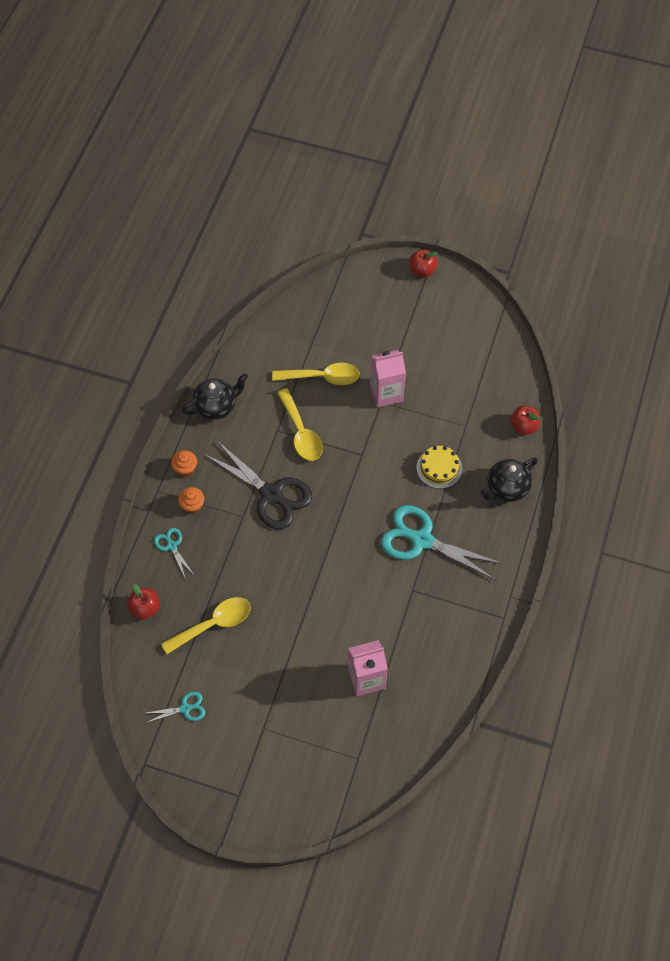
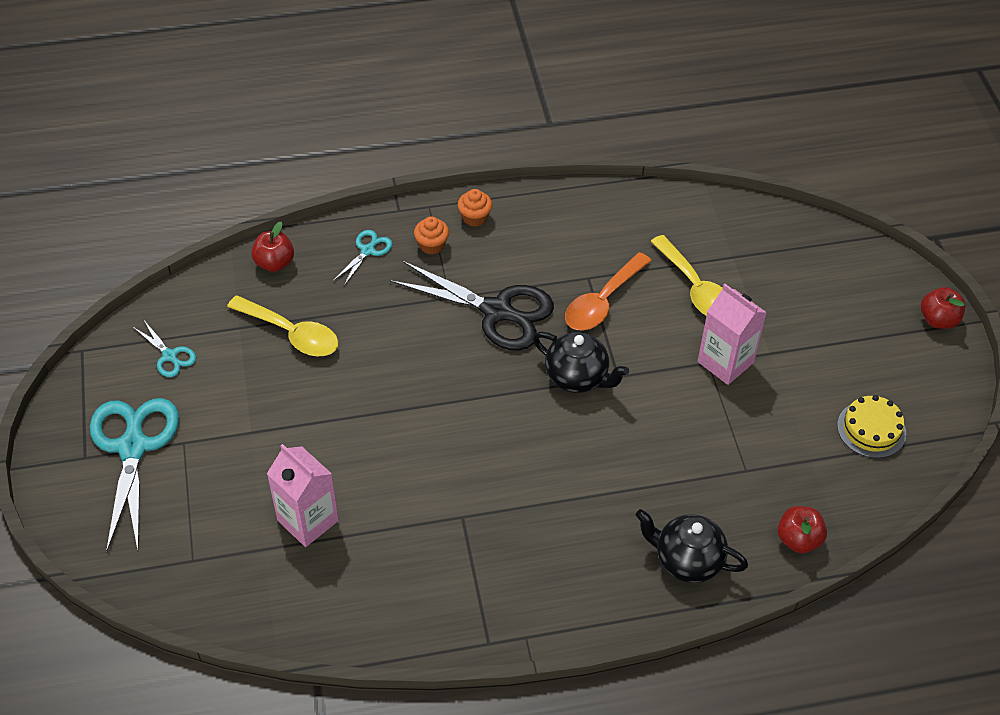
camera: 60 degrees right, 10 degrees down
(216, 406) = (576, 208): black teapot -> black teapot (577, 377)
(271, 494) = (497, 311): black scissors -> black scissors turned 75 degrees counterclockwise
(301, 432) = (602, 302): yellow spoon -> orange spoon
(421, 540) = (541, 494): turquoise scissors -> turquoise scissors (133, 447)
(439, 468) = (660, 468): yellow cake -> yellow cake (871, 429)

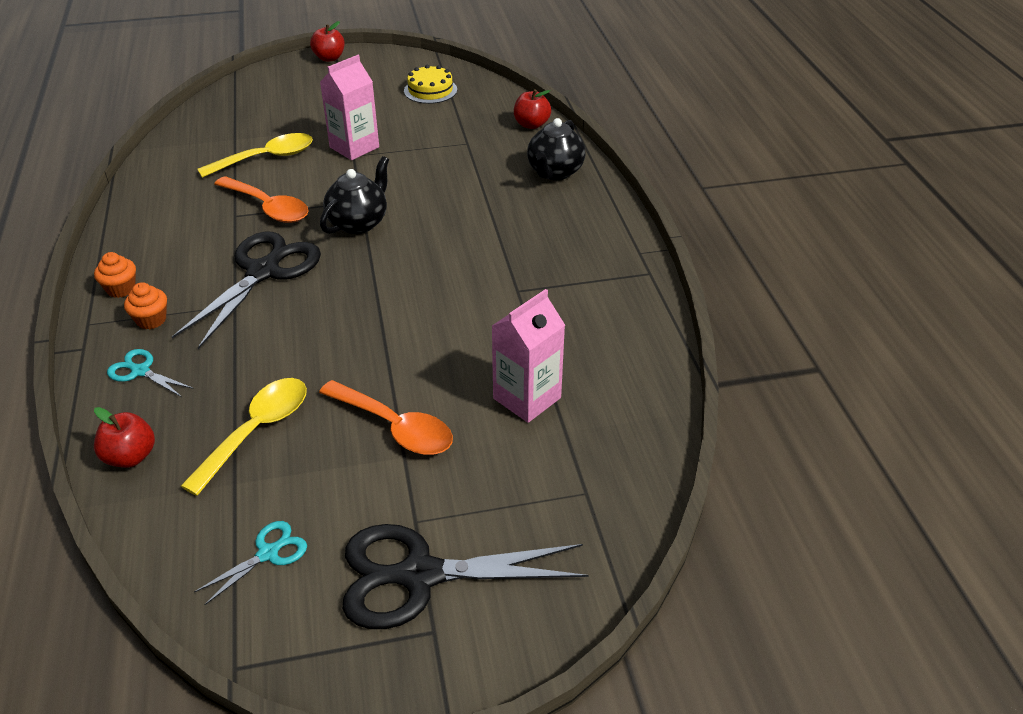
camera: 90 degrees left, 10 degrees down
(133, 447) = (419, 575): turquoise scissors -> black scissors
(284, 424) = (395, 427): none -> orange spoon

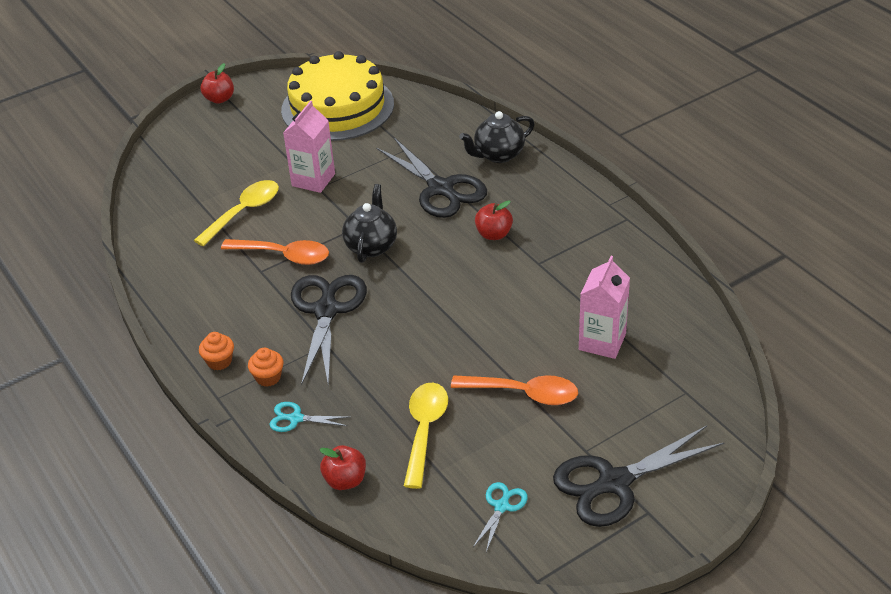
camera: 20 degrees left, 0 degrees up
(430, 90) = (337, 107): yellow cake -> yellow cake, size x2.25
(471, 188) = (441, 189): none -> black scissors
(531, 124) = (449, 116): red apple -> red apple (494, 234)
(554, 172) = (498, 155): black teapot -> black teapot turned 60 degrees clockwise

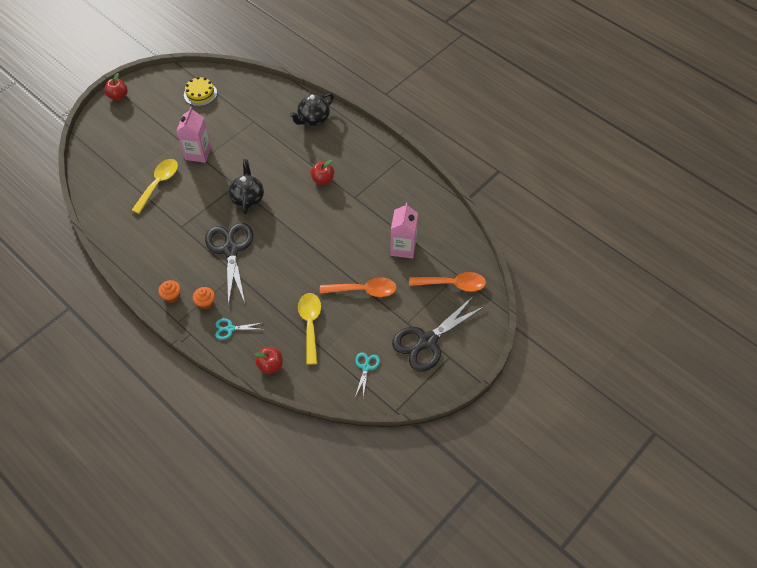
camera: 15 degrees left, 15 degrees up
(284, 255) = (193, 213): orange spoon -> orange spoon (453, 284)
(337, 107) = (200, 93): yellow cake -> yellow cake, size x0.44
(441, 189) = (282, 150): black scissors -> none

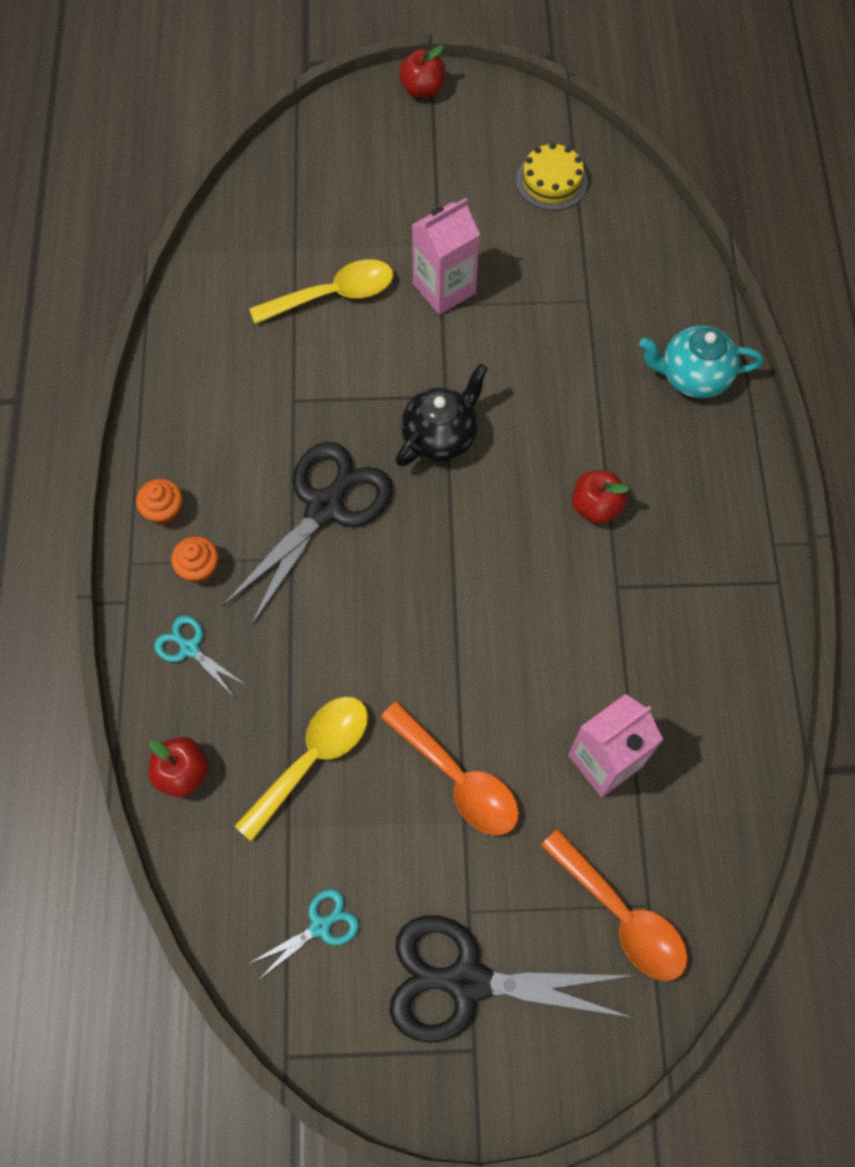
camera: 45 degrees right, 10 degrees up
(313, 119) = (692, 377): black teapot -> turquoise teapot

